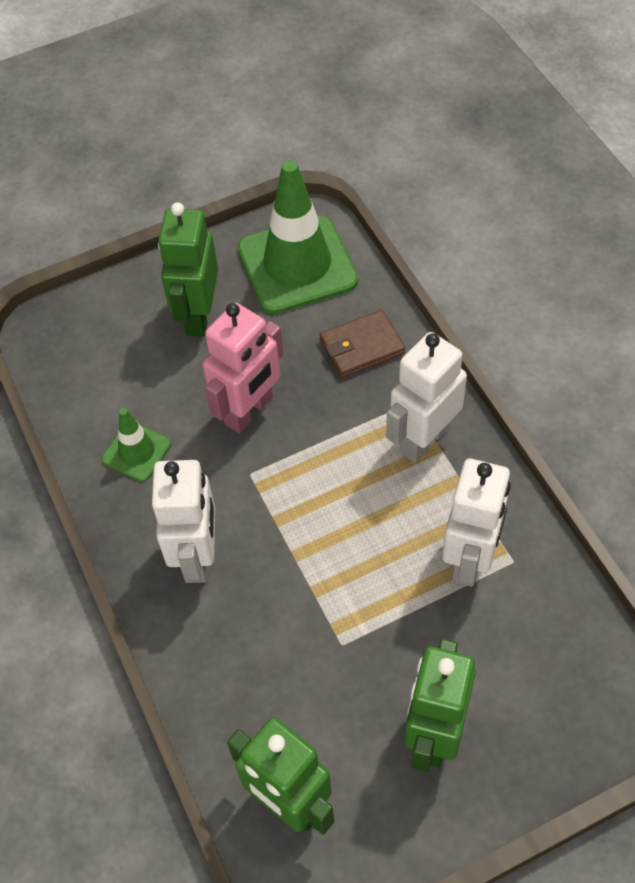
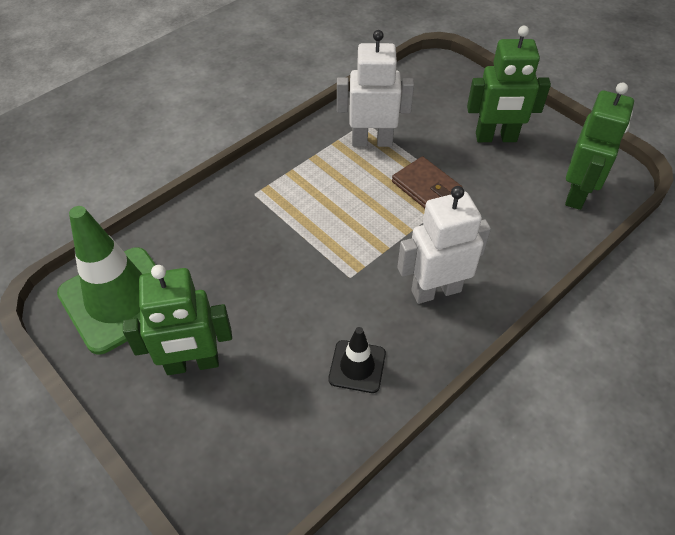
camera: 110 degrees left, 5 degrees down
(136, 452) = (357, 366): green traffic cone -> black traffic cone
(249, 411) = (290, 293): pink robot -> none
(361, 347) = (206, 233): brown wallet -> brown wallet (426, 187)
(423, 439) = (285, 180): white robot -> none

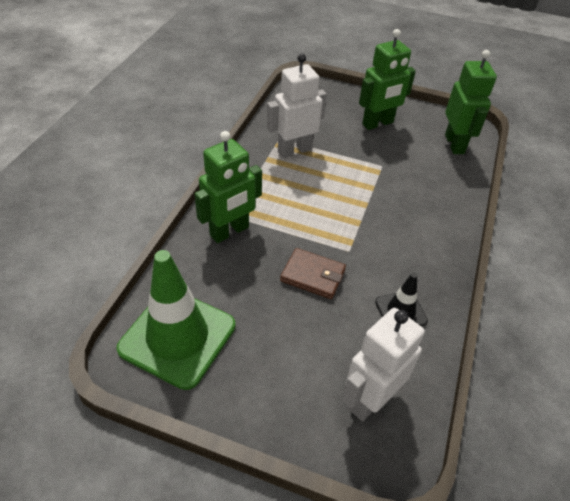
camera: 30 degrees left, 5 degrees down
(192, 364) = (277, 362): green robot -> green robot (230, 231)
(426, 187) = (356, 170): brown wallet -> brown wallet (312, 275)
(436, 290) = (414, 238): white robot -> white robot (370, 399)

